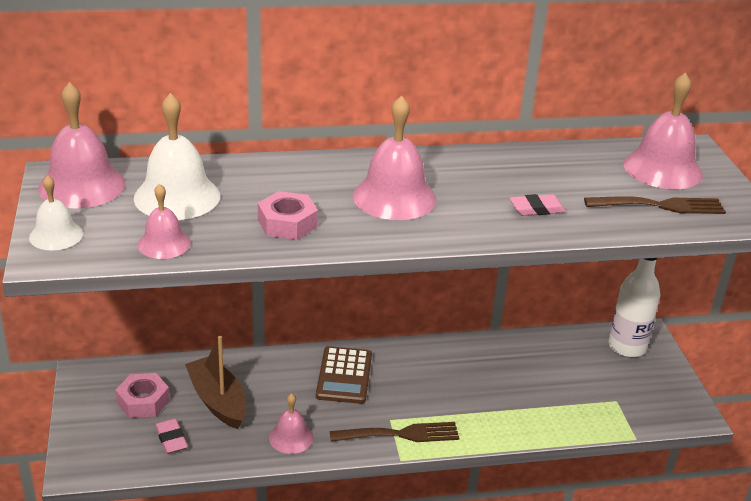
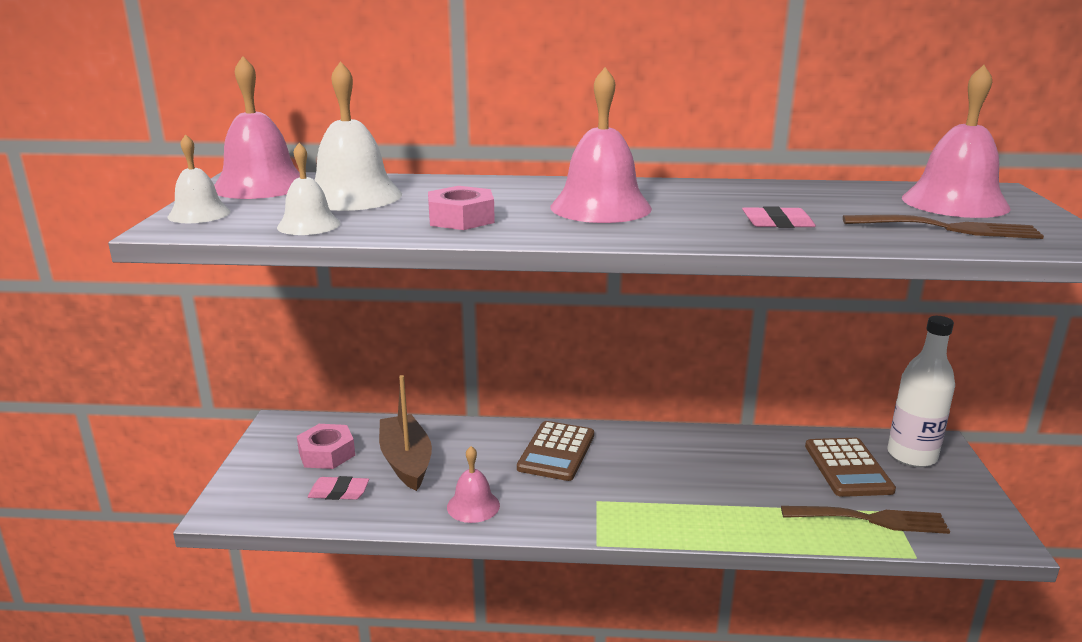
camera: 15 degrees right, 10 degrees down
(164, 243) = (308, 225): pink bell -> white bell
(171, 439) = (339, 492): pink eraser -> pink eraser turned 75 degrees counterclockwise
(400, 434) = (605, 517): brown fork -> brown fork (871, 519)
(580, 364) = (848, 468): none -> brown calculator

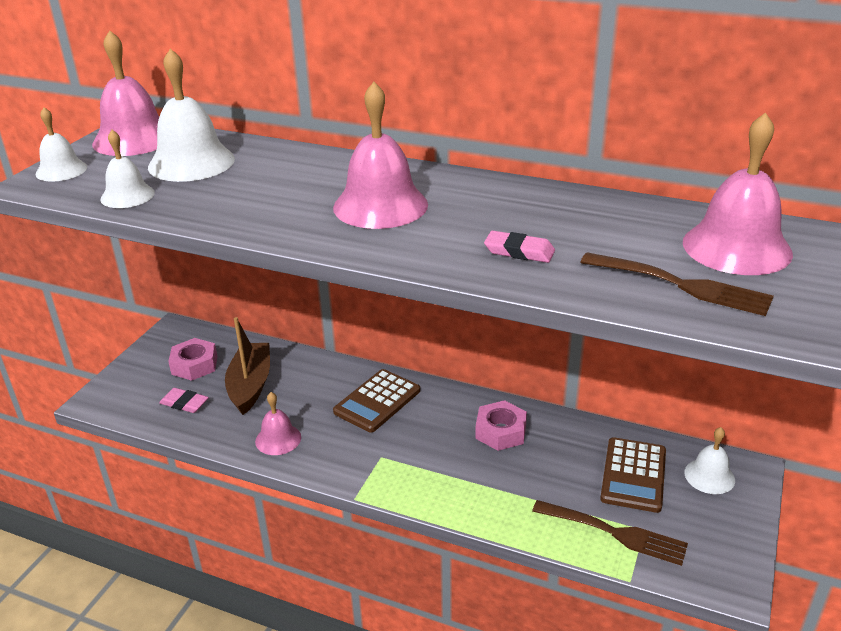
camera: 20 degrees right, 10 degrees up
(461, 218) = (250, 204): pink nut -> pink nut (500, 431)
(911, 456) = (709, 476): white bottle -> white bell

